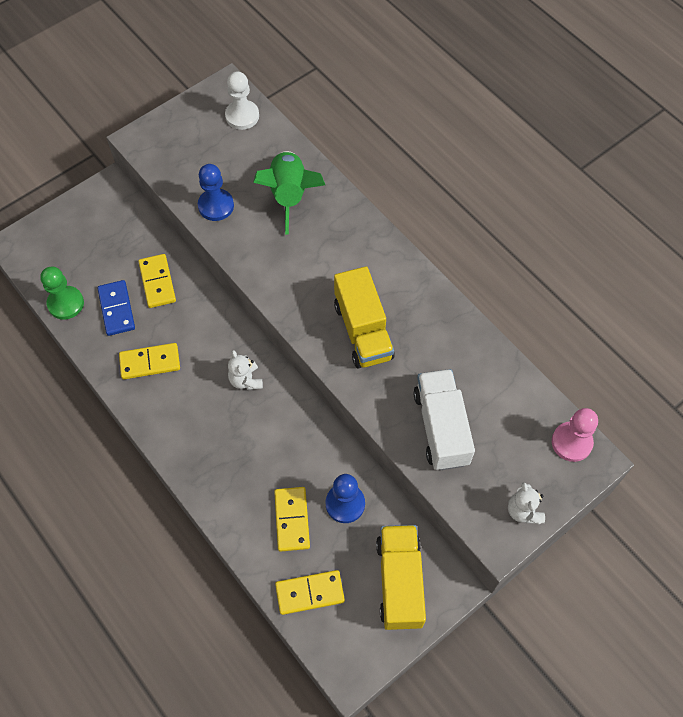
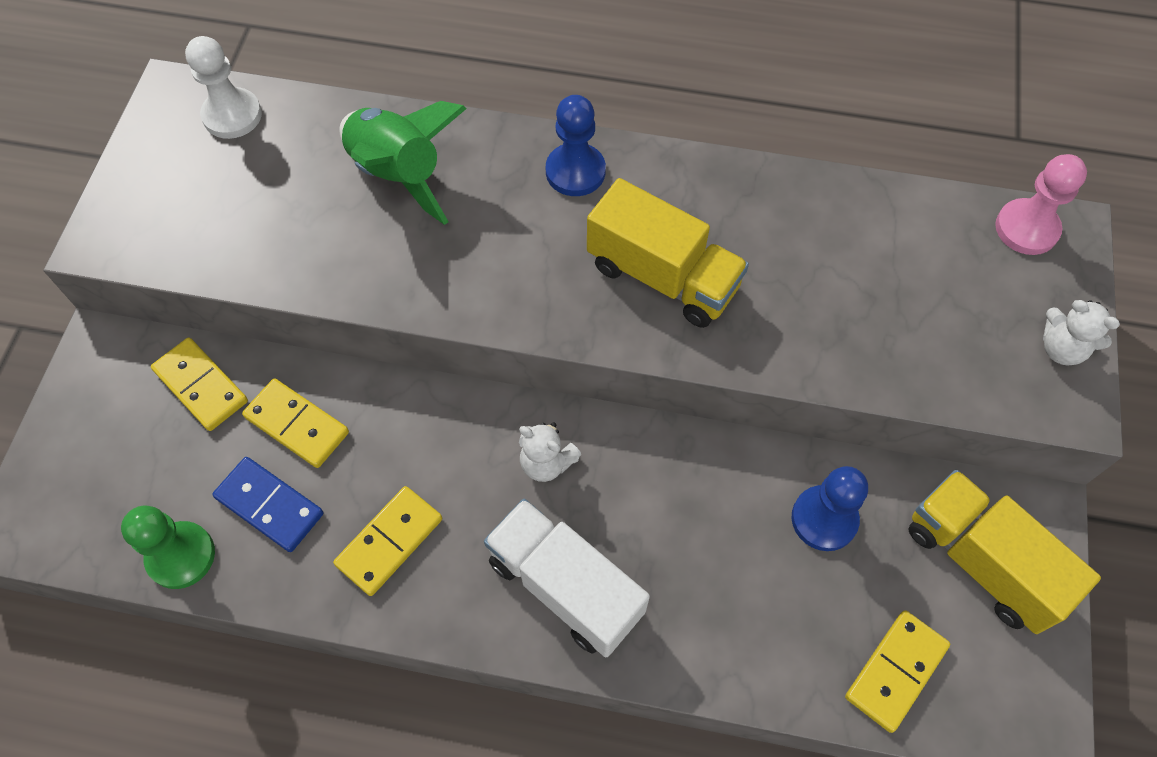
camera: 40 degrees left, 0 degrees up
(216, 206) = (306, 254): blue pawn -> blue pawn (575, 172)
(292, 519) = (781, 595): yellow domino -> yellow domino (201, 386)
(441, 428) = (873, 324): white truck -> white truck (565, 587)

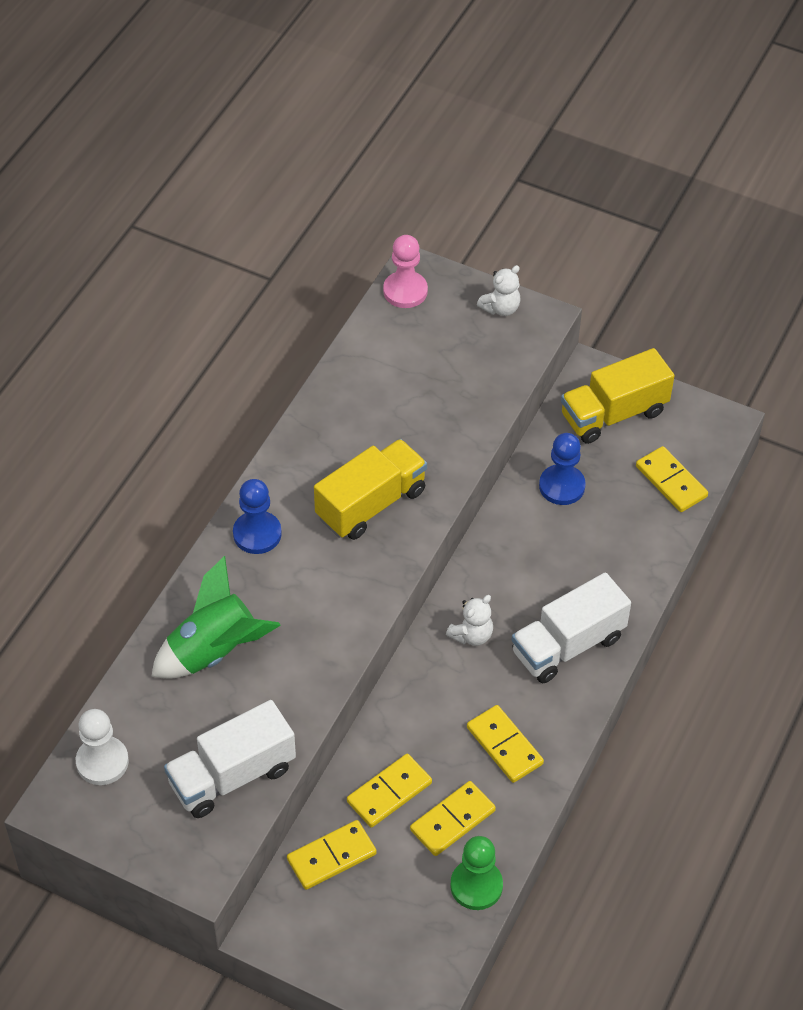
camera: 75 degrees left, 10 degrees down
(233, 236) = (232, 775): none -> white truck
(270, 505) = (452, 820): blue domino -> yellow domino

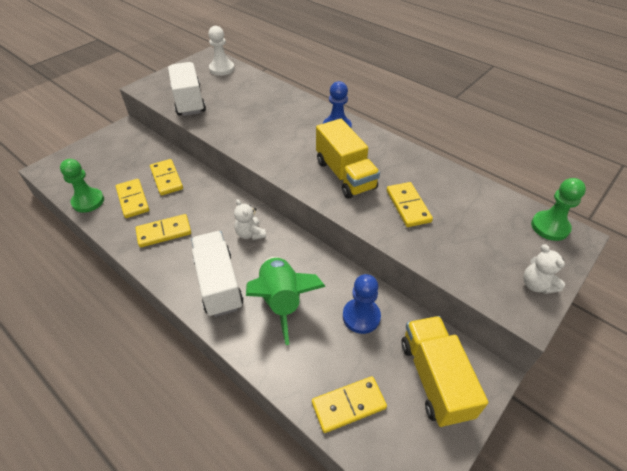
camera: 105 degrees right, 5 degrees down
(214, 650) = (265, 104): green rocket -> green rocket (282, 301)
(331, 856) = (146, 153): yellow domino -> yellow domino (408, 206)
(405, 291) = (550, 227): pink pawn -> green pawn

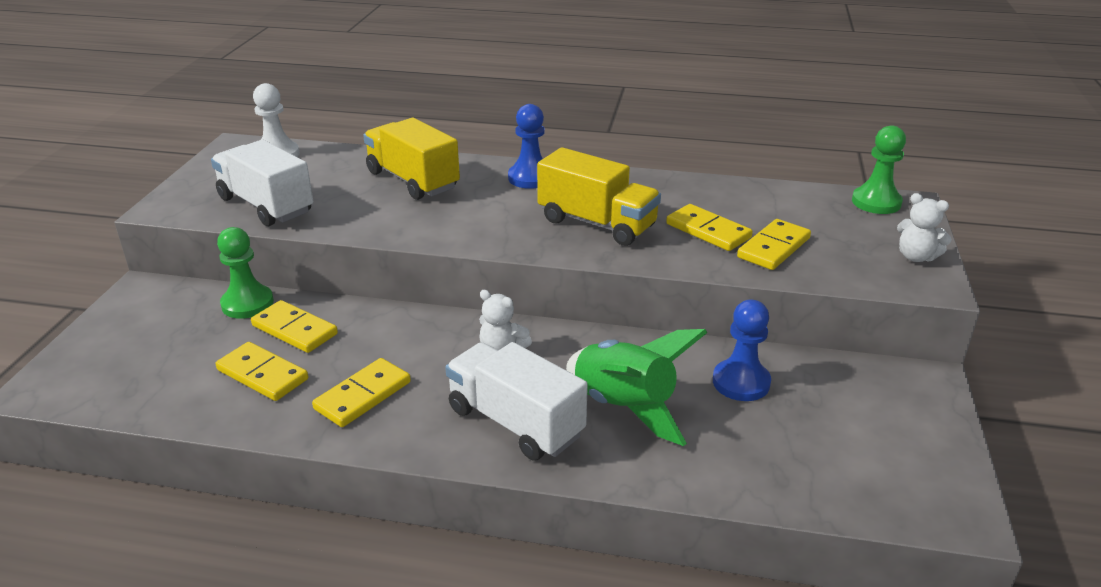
camera: 30 degrees left, 15 degrees down
(88, 201) = (179, 404): green pawn -> green pawn (247, 304)
(348, 405) = (816, 475): yellow domino -> yellow domino (773, 248)
(434, 379) = (882, 407): yellow truck -> yellow truck (413, 180)

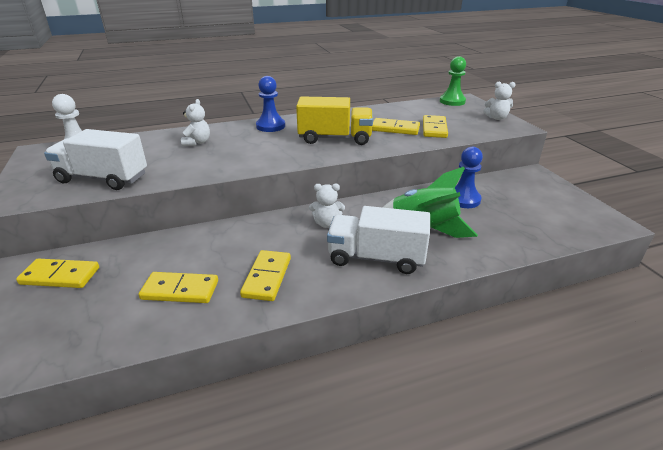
camera: 30 degrees left, 0 degrees up
(247, 304) = (123, 251): green pawn -> none
(294, 330) = (176, 255): yellow domino -> yellow domino (60, 276)
(413, 180) = (197, 142): yellow truck -> white teddy bear

